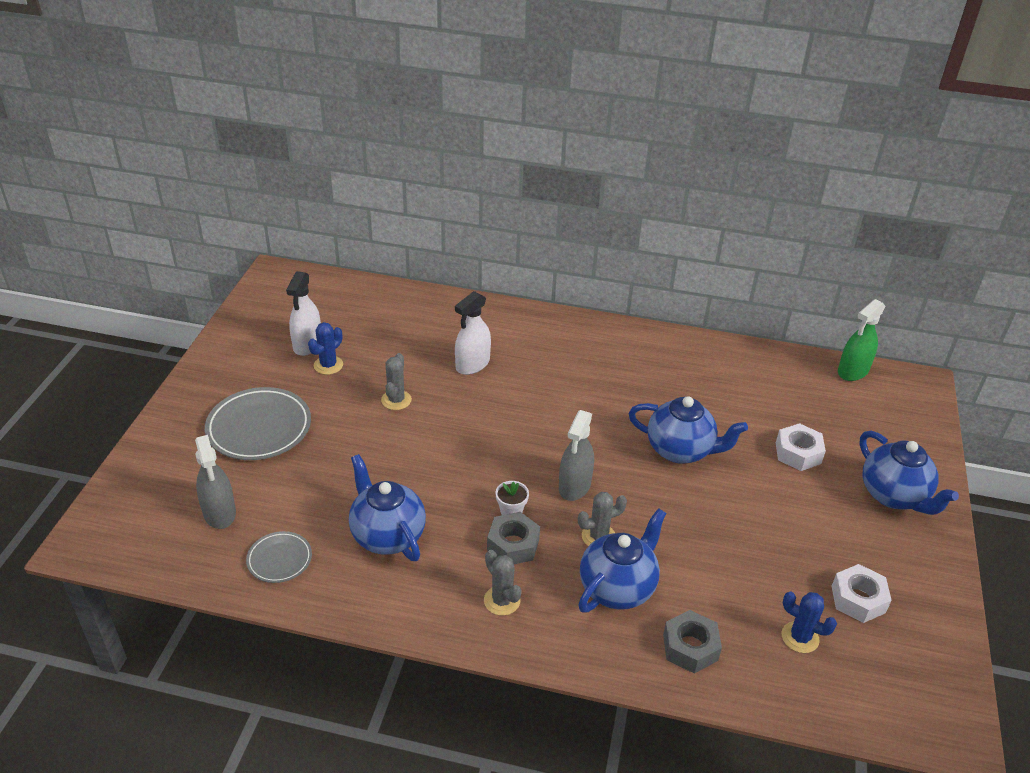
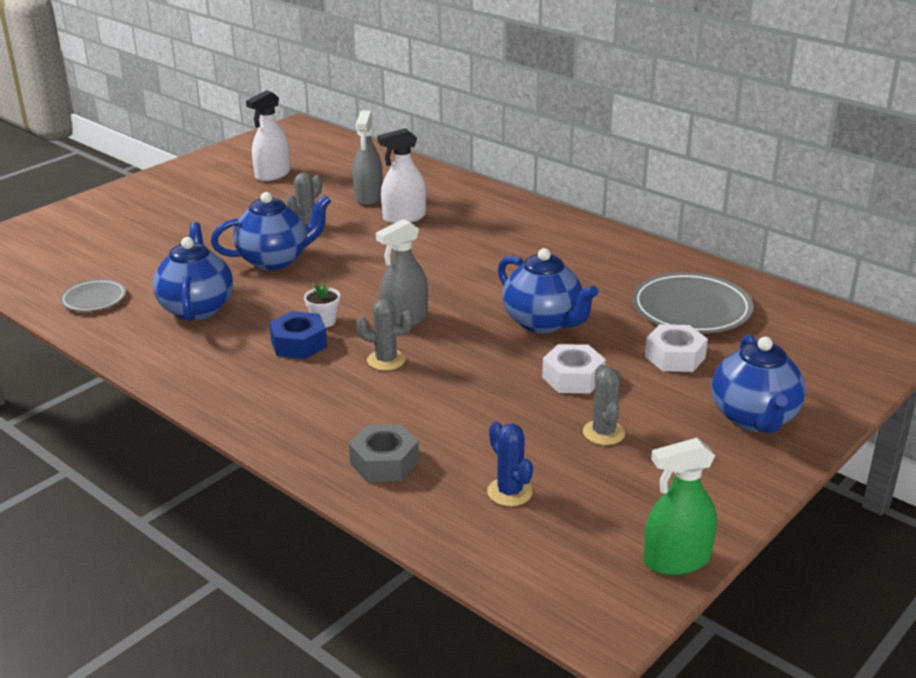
camera: 30 degrees right, 10 degrees down
(219, 513) = (82, 259): grey spray bottle -> grey spray bottle (369, 197)
(259, 428) = (172, 217): grey plate -> grey plate (691, 309)
(328, 365) = (275, 191): blue cactus -> none
(502, 601) = (244, 377): grey cactus -> grey cactus (603, 433)
(513, 545) = (299, 343): grey nut -> blue nut
(618, 588) = (362, 400): blue teapot -> blue teapot (275, 260)
(853, 371) = (820, 311): green spray bottle -> green spray bottle (676, 560)
(858, 599) = (612, 484): white nut -> white nut (573, 378)

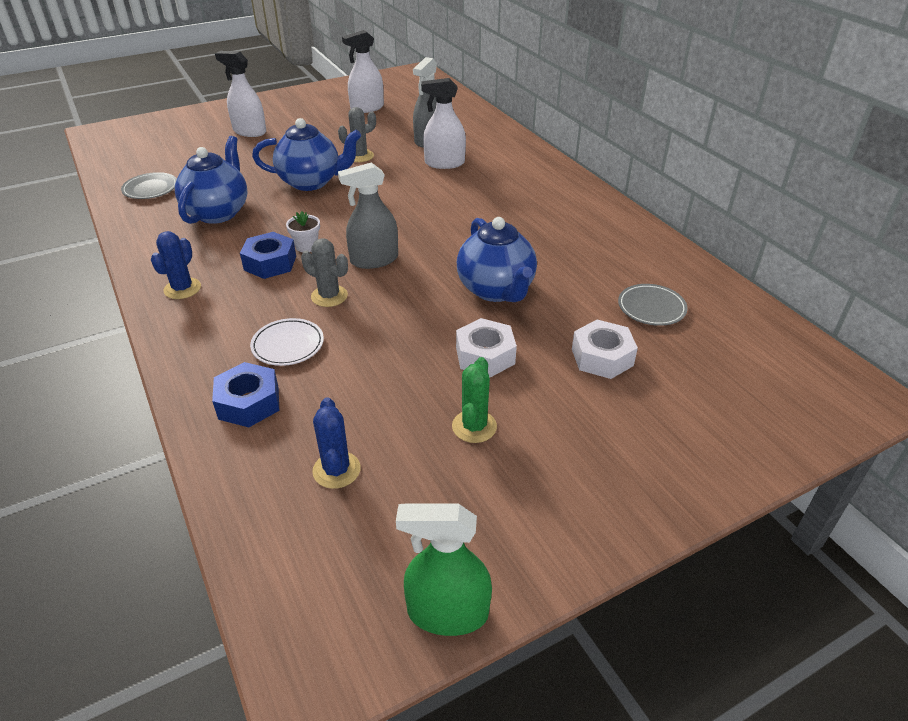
camera: 20 degrees right, 10 degrees up
(156, 220) = (249, 131): none -> white spray bottle
(226, 385) = (182, 289): none -> blue cactus
(381, 409) = (288, 345): none -> white plate
(384, 462) = (249, 403): grey nut -> blue nut
(603, 433) = (474, 426): grey cactus -> green cactus
(691, 309) = (651, 308): grey plate -> grey plate, size x0.55
(754, 418) = (643, 453): blue teapot -> none

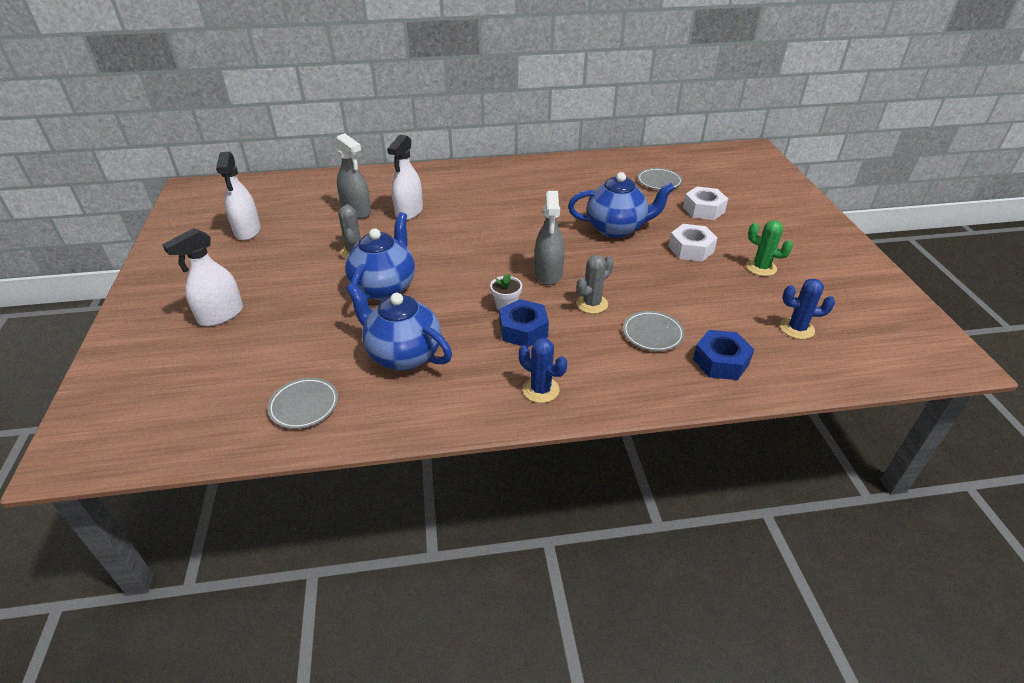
camera: 70 degrees left, 0 degrees up
(288, 345) = (652, 334): white plate -> grey plate
(447, 613) = (907, 305): green spray bottle -> none

